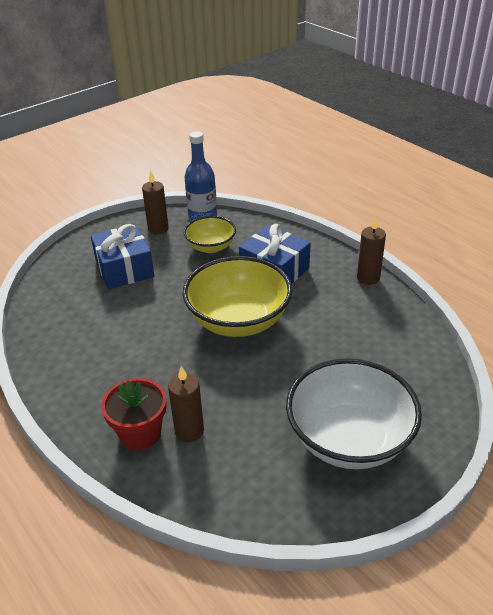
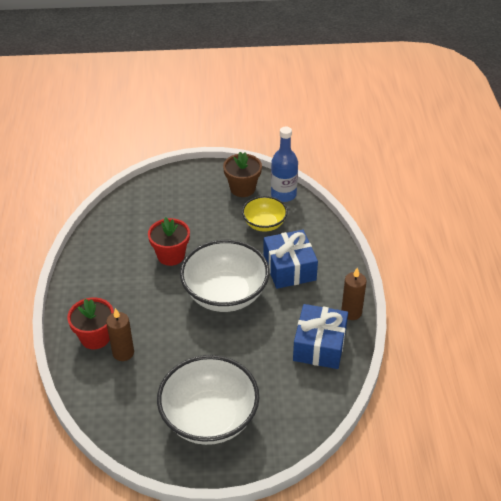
camera: 35 degrees right, 5 degrees up
(124, 269) = (190, 211): blue gift -> blue gift (319, 345)
(145, 315) = (171, 255): none -> red flower pot
(158, 229) = (242, 188): brown candle -> brown flower pot
(238, 320) = (225, 294): yellow bowl -> white bowl

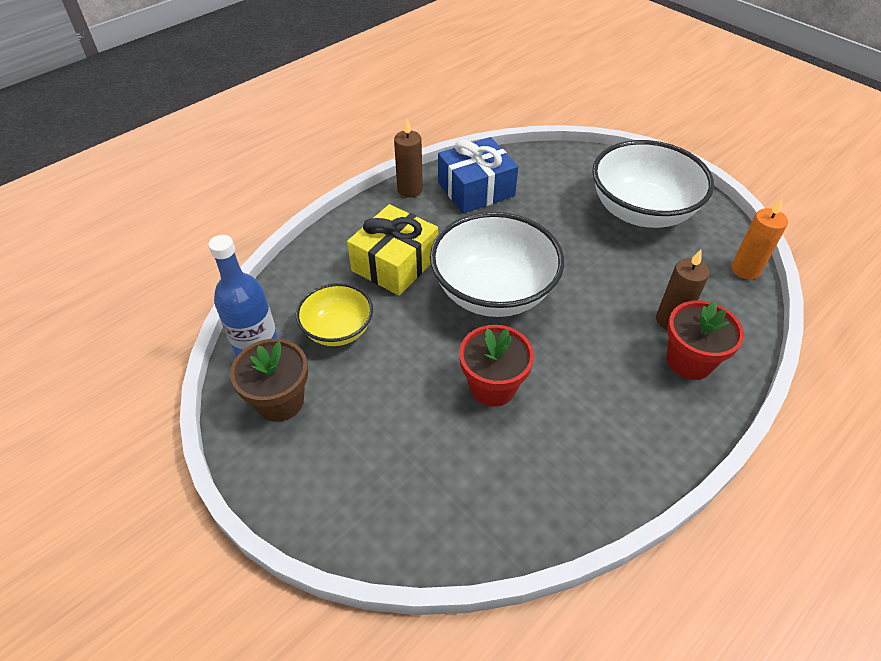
camera: 130 degrees left, 5 degrees up
(108, 425) = (745, 270): none -> orange candle
(289, 268) = (395, 264): blue gift -> yellow gift

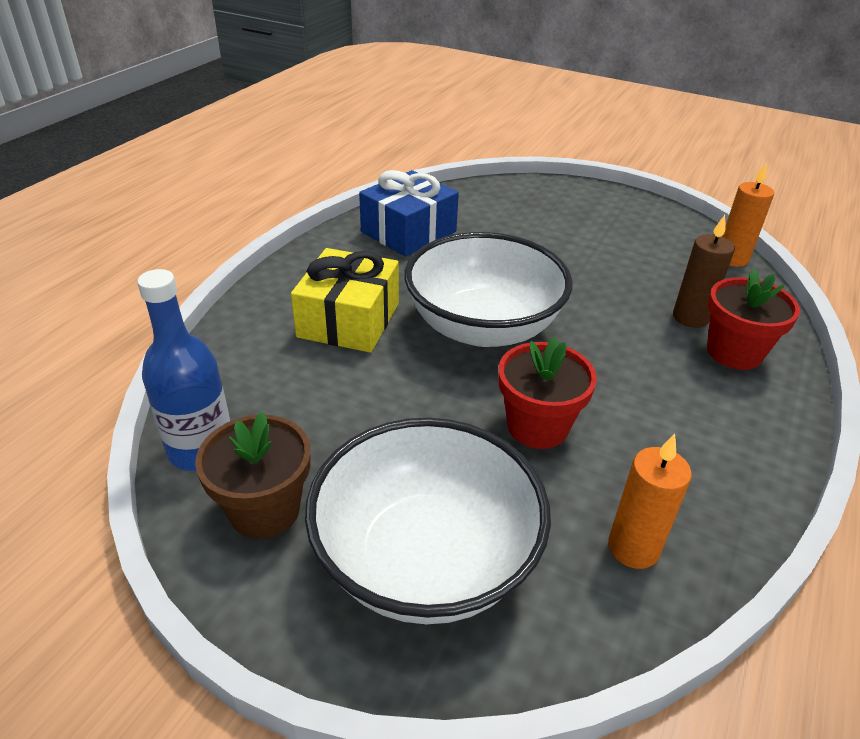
camera: 20 degrees left, 10 degrees down
(338, 330) = (308, 406): yellow bowl -> none
(410, 190) = (330, 243): brown candle -> none
(513, 498) = (633, 548): none -> orange candle
(641, 211) = (598, 225): white bowl -> white bowl (426, 559)

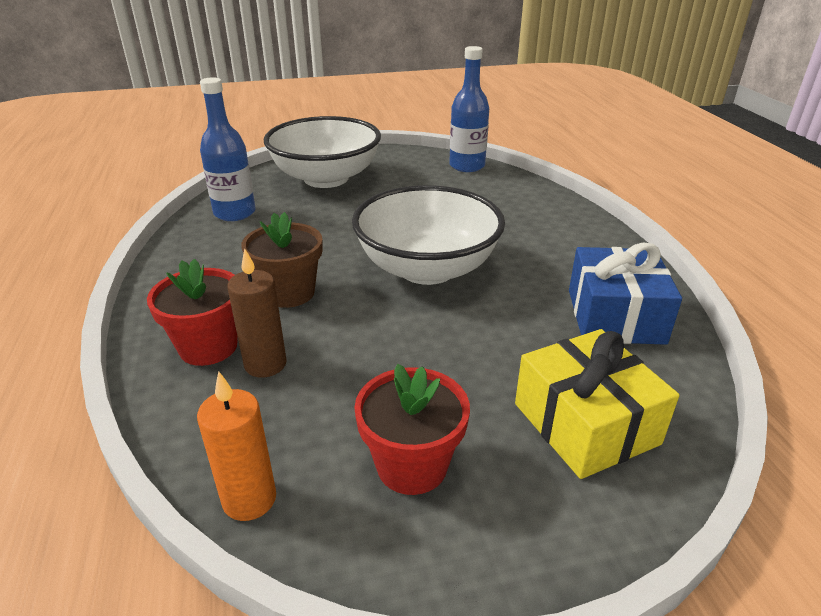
camera: 140 degrees right, 5 degrees down
(264, 510) = (409, 165): brown flower pot -> brown flower pot (289, 293)
(349, 320) = (513, 232): yellow gift -> yellow gift (585, 423)
(537, 426) = (325, 234): red flower pot -> red flower pot (412, 465)
(633, 548) = (234, 213): orange candle -> blue bottle

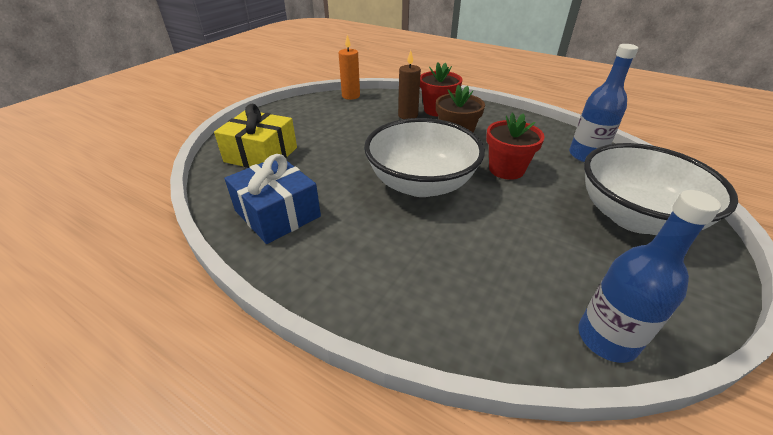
camera: 135 degrees right, 5 degrees up
(412, 465) = (315, 118): red flower pot -> red flower pot (506, 169)

